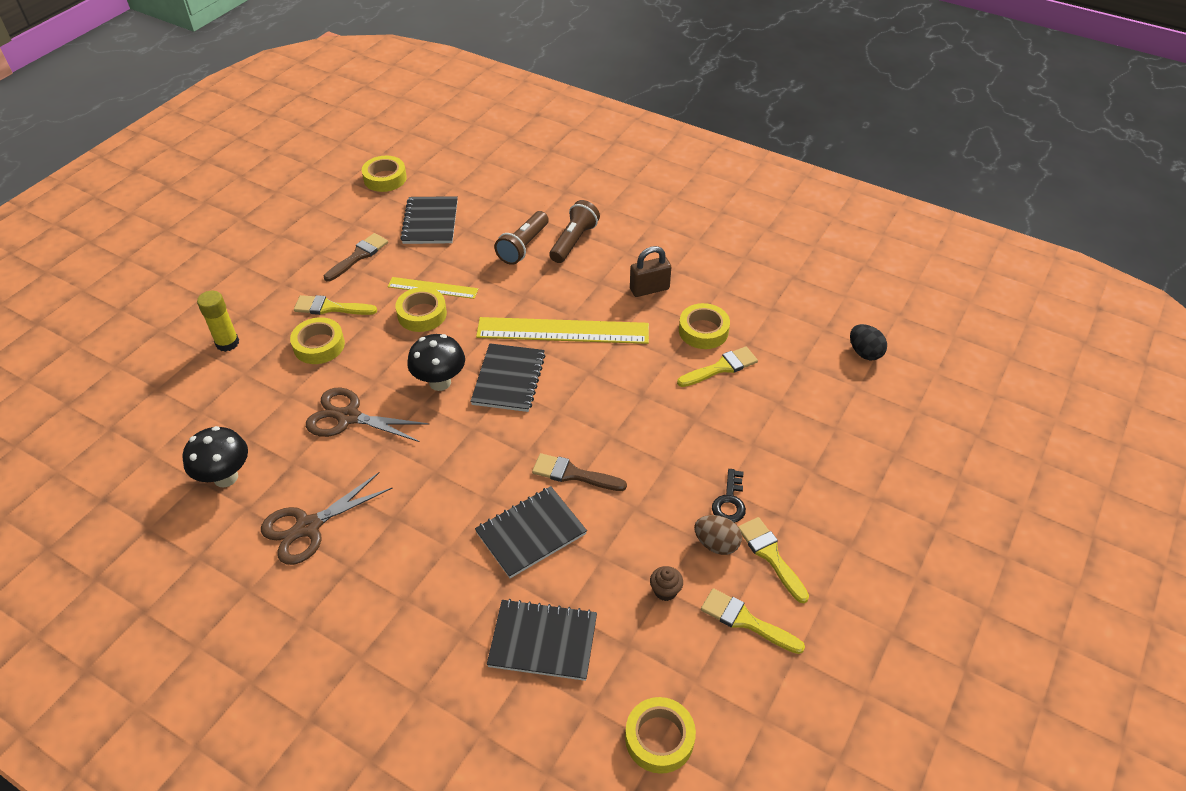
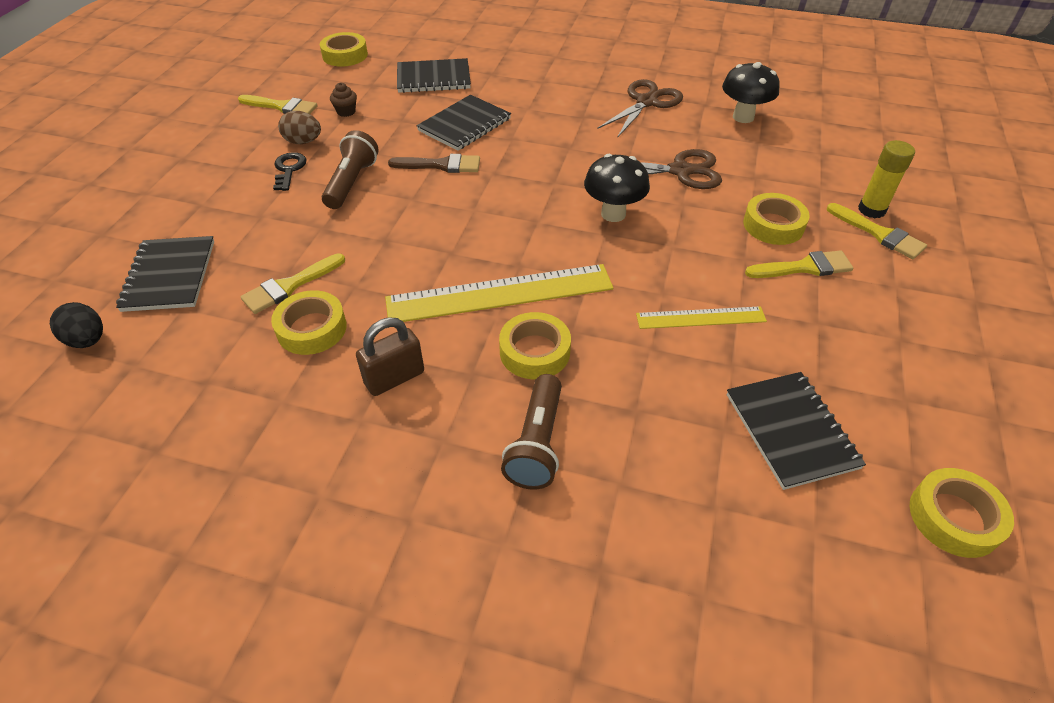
camera: 165 degrees right, 0 degrees up
(358, 256) = (841, 344): brown brush -> none
(422, 314) = (687, 281): yellow tape -> yellow tape (534, 352)
(508, 379) = (540, 229): black notebook -> black notebook (170, 276)
(523, 246) = (613, 414): brown flashlight -> brown flashlight (351, 182)
(771, 556) = (255, 142): yellow brush -> yellow brush (879, 234)

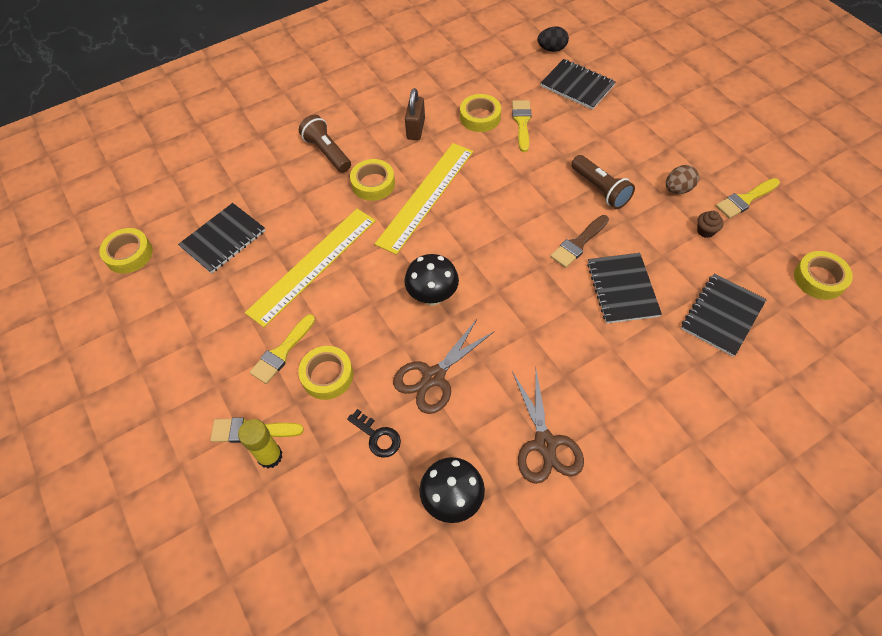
camera: 135 degrees right, 10 degrees up
(289, 169) = (645, 168): black key -> black key (377, 437)
(700, 317) = (313, 265): yellow ruler -> yellow ruler, size x1.82
(790, 431) = (223, 239): black notebook -> black notebook turned 75 degrees counterclockwise

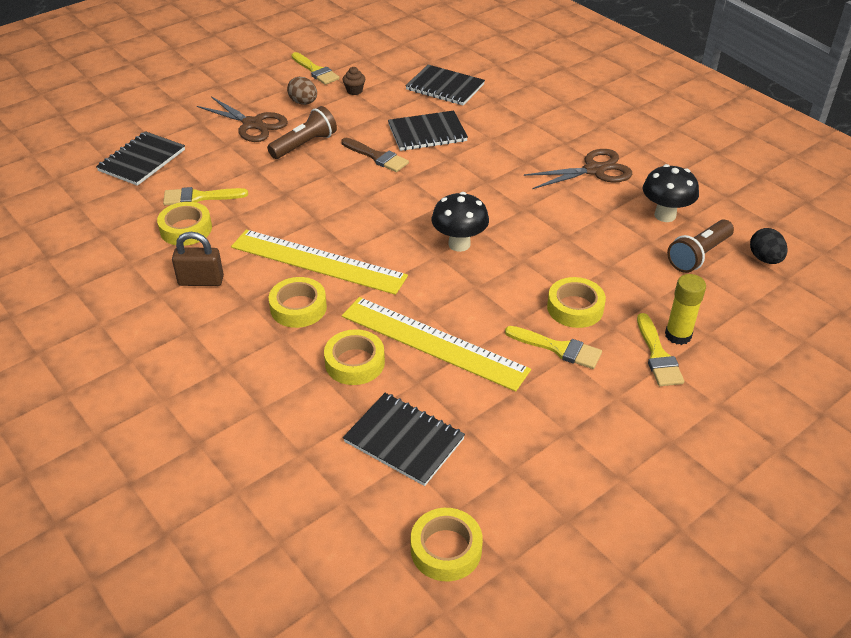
camera: 100 degrees left, 15 degrees down
(327, 152) = (239, 360): brown flashlight -> brown flashlight (698, 255)
(377, 437) = (627, 264): black key -> none
(433, 377) = (552, 235): brown scissors -> brown scissors (252, 124)
(552, 49) = (68, 180): black egg -> black egg (765, 259)
(819, 279) = (399, 45): yellow tape -> yellow tape (355, 362)

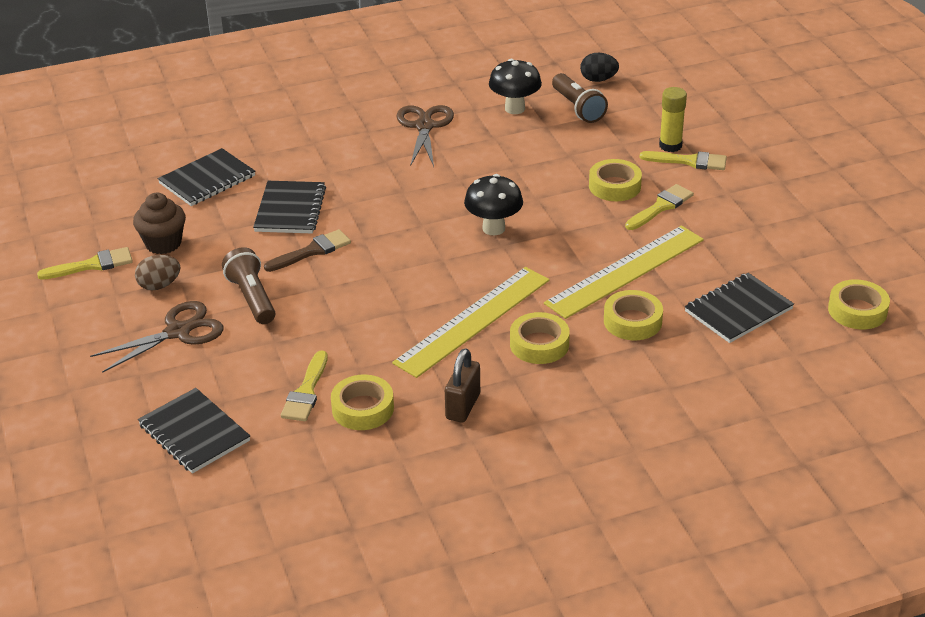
camera: 70 degrees left, 5 degrees down
(354, 91) = (163, 243): brown cupcake -> brown cupcake, size x1.78

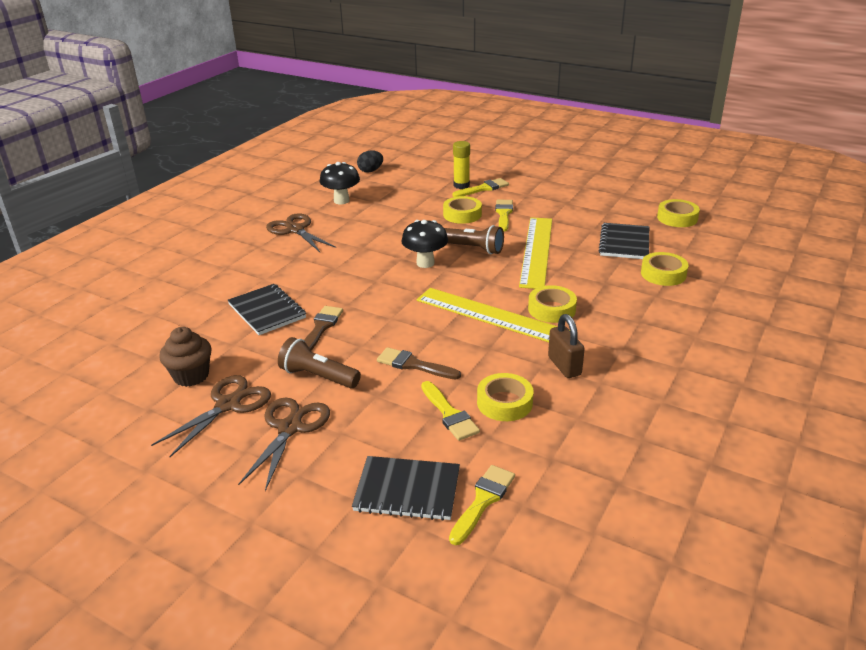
camera: 40 degrees left, 5 degrees down
(92, 265) = (144, 420): yellow brush -> yellow brush (483, 501)
(159, 285) = (228, 405): brown egg -> brown scissors
(207, 180) = (171, 321): black notebook -> none
(339, 330) = (414, 365): none -> brown brush
(473, 320) = (492, 316): yellow ruler -> yellow ruler turned 60 degrees counterclockwise
(578, 108) = (380, 187): brown flashlight -> brown flashlight (473, 248)
(632, 321) = (582, 273): yellow tape -> yellow tape (663, 274)

